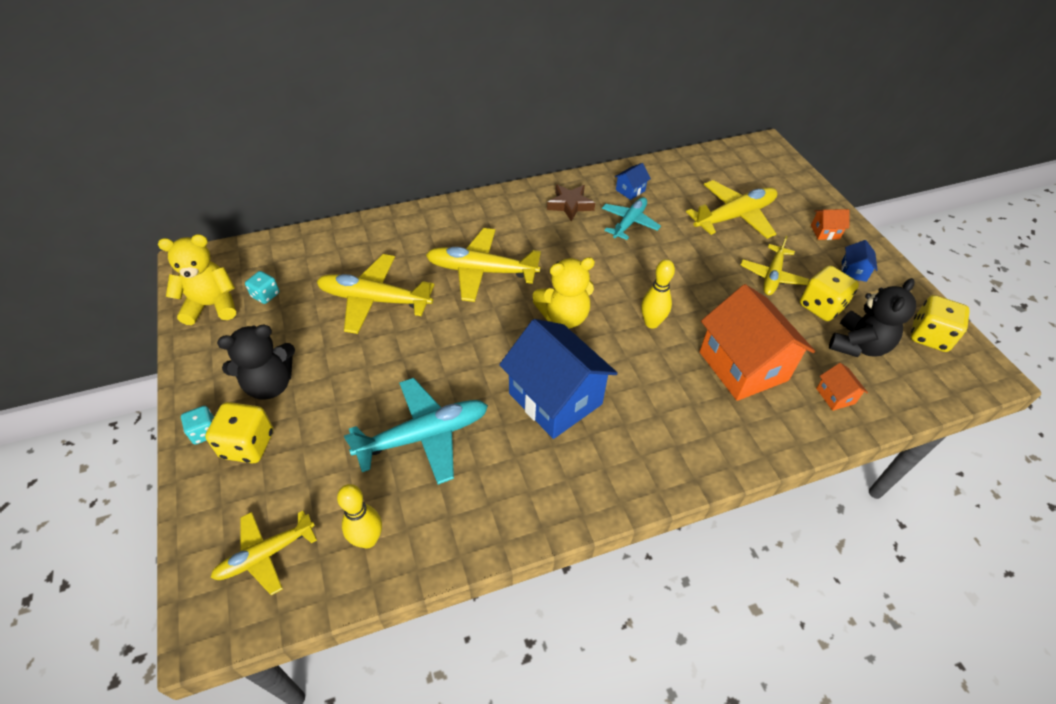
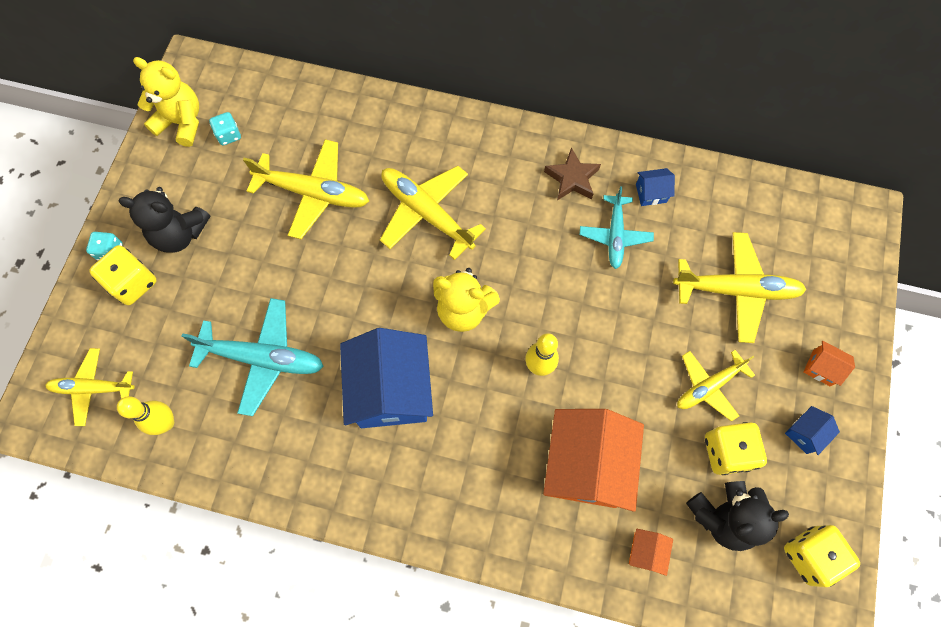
camera: 35 degrees right, 20 degrees up
(375, 300) = (313, 193): yellow plane -> yellow plane turned 150 degrees clockwise
(629, 223) = (615, 235): turquoise plane -> turquoise plane turned 120 degrees clockwise

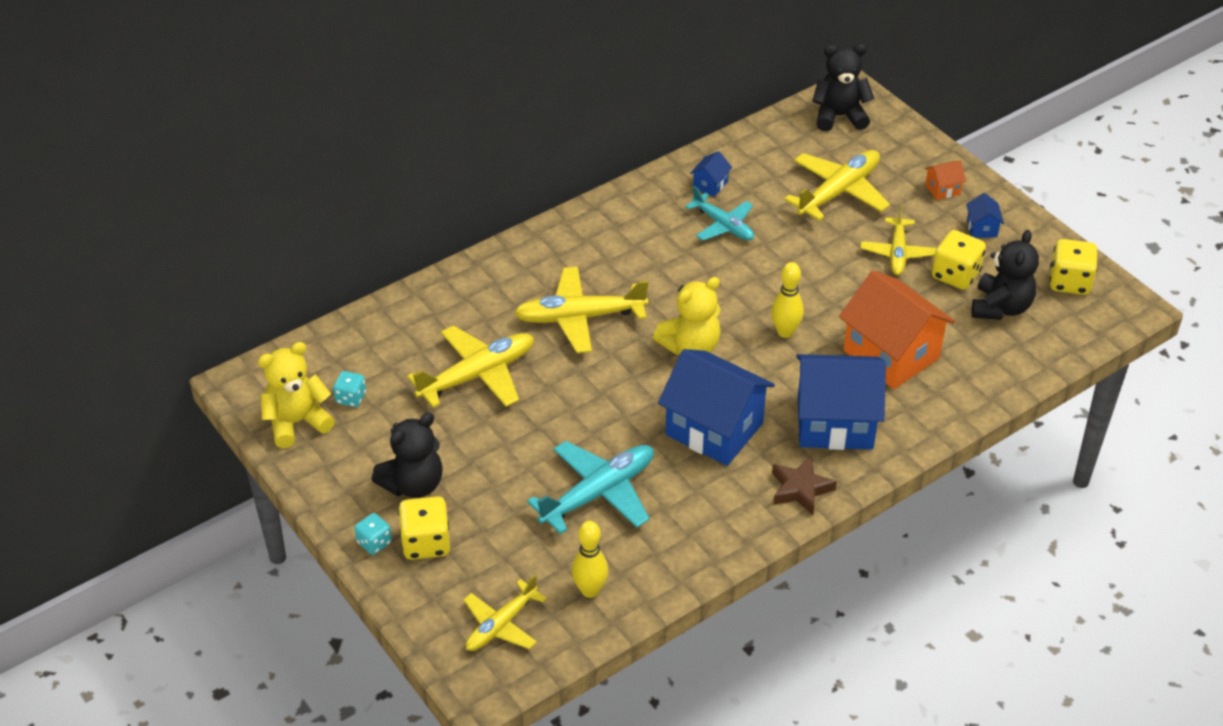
camera: 50 degrees left, 25 degrees down
(472, 475) = (834, 423): none -> blue house
(572, 178) = (647, 218): brown star -> brown star (800, 489)
(646, 552) = (987, 362): orange house -> none
(826, 226) = (839, 116): none -> black teddy bear

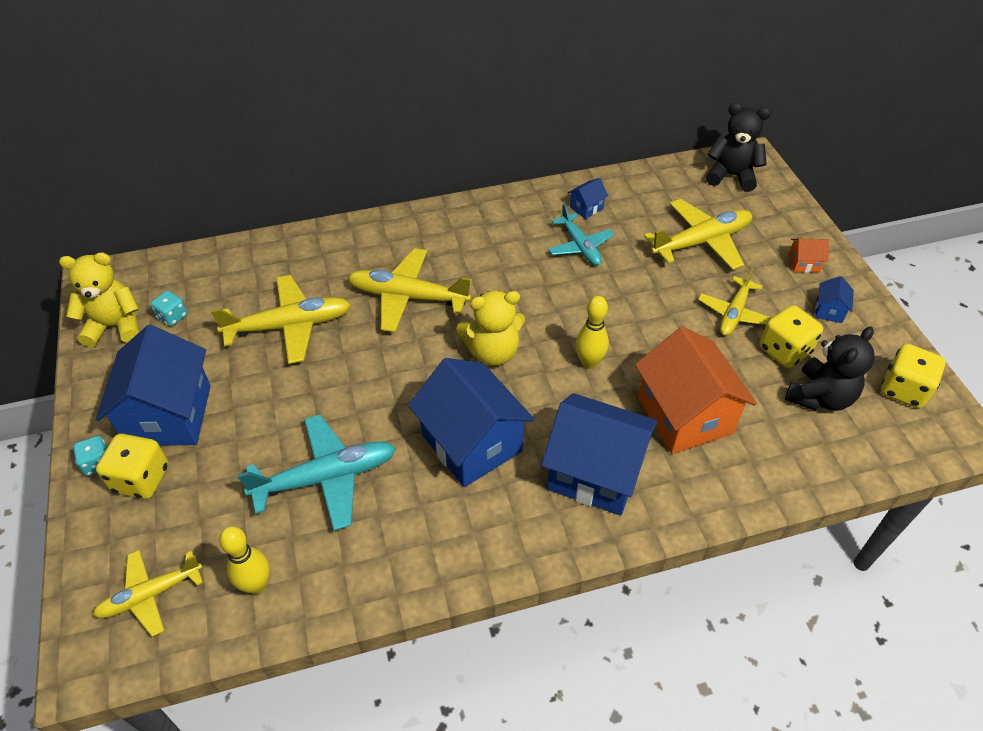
camera: 20 degrees right, 5 degrees up
(413, 484) = (169, 415): black teddy bear -> blue house
(800, 489) = (525, 538): brown star -> none

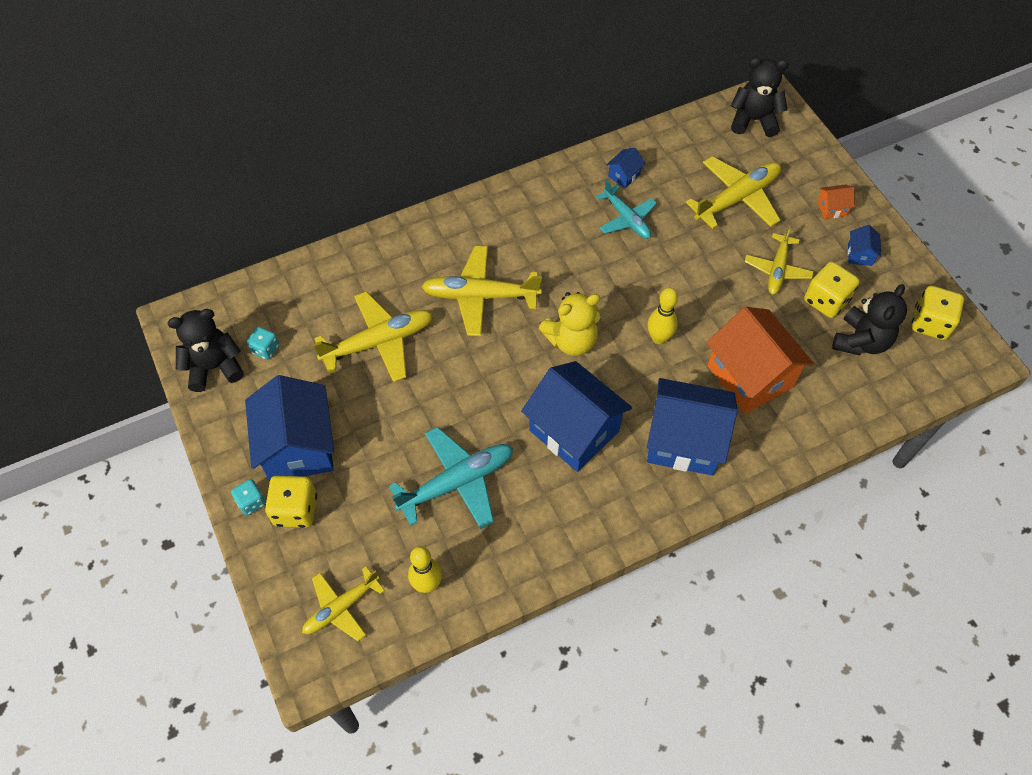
camera: 10 degrees left, 10 degrees up
(115, 326) = (214, 367): yellow teddy bear -> black teddy bear

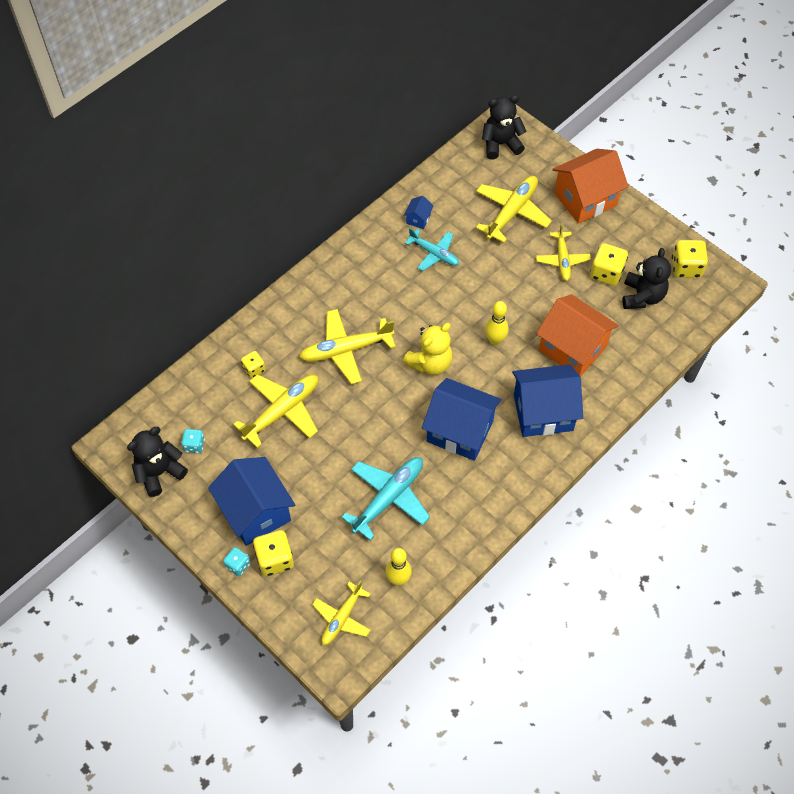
camera: 20 degrees left, 0 degrees up
(368, 285) = (254, 369): none -> yellow dice
(832, 208) = (585, 199): orange house -> orange house, size x2.40
(860, 254) = (618, 230): blue house -> none

